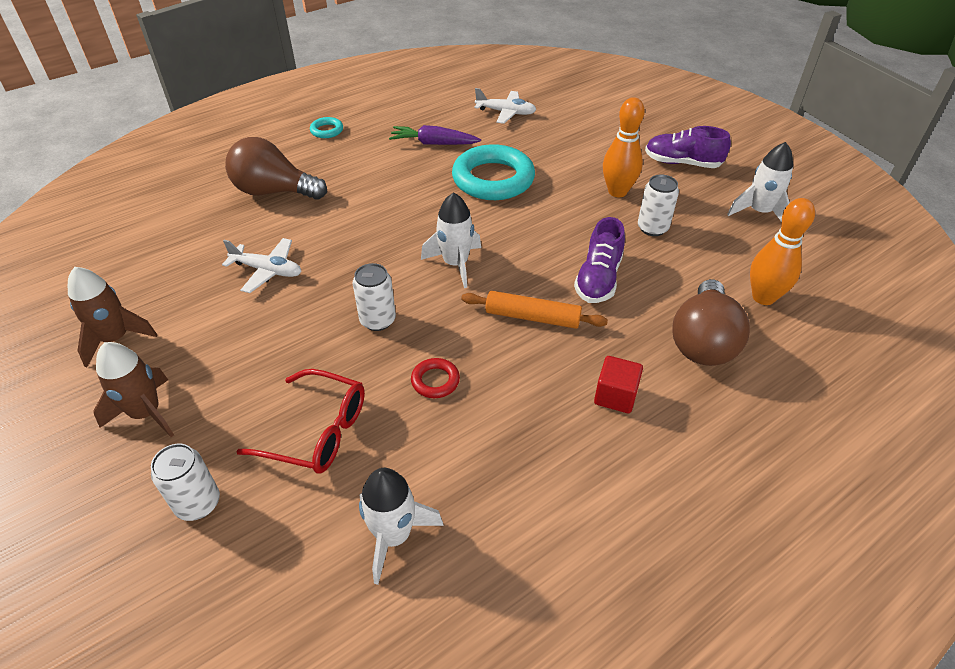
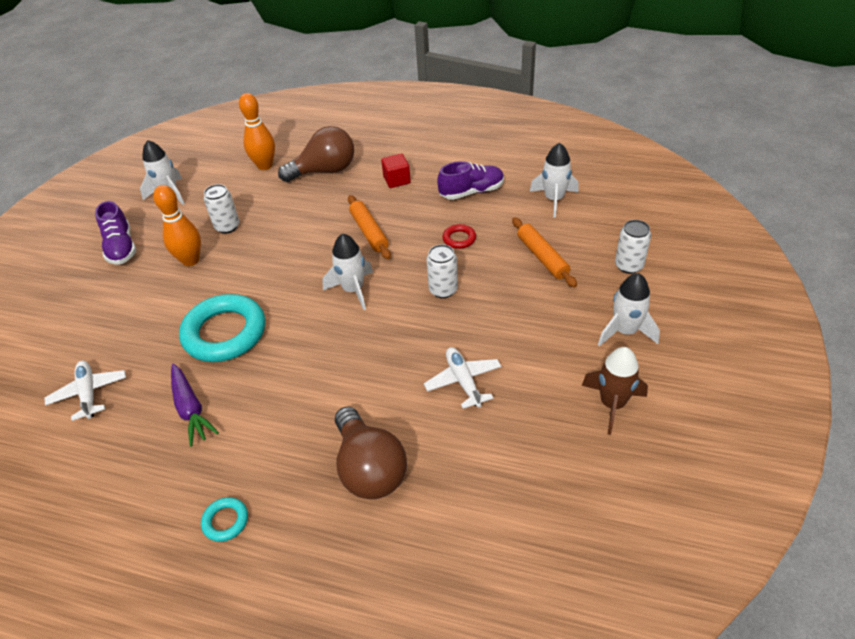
camera: 125 degrees left, 0 degrees up
(146, 413) = (625, 331): brown rocket -> white rocket
(317, 431) = (542, 257): red glasses -> orange rolling pin
(598, 279) = (306, 224): purple shoe -> purple shoe (471, 192)

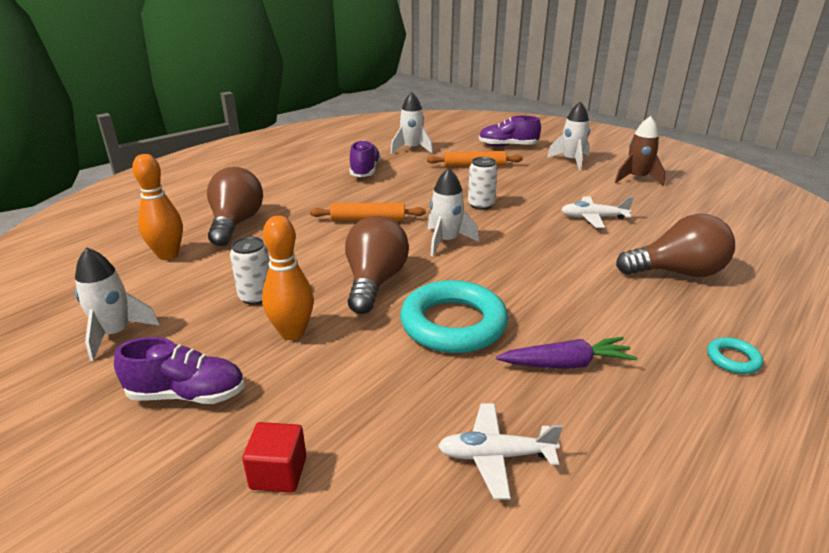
camera: 70 degrees left, 15 degrees down
(268, 273) = (375, 282): none -> brown light bulb
(397, 180) = (305, 194): red cube -> red cube (278, 473)
(459, 239) = (421, 187): red ring -> none
(628, 265) = (508, 146): white can -> purple shoe

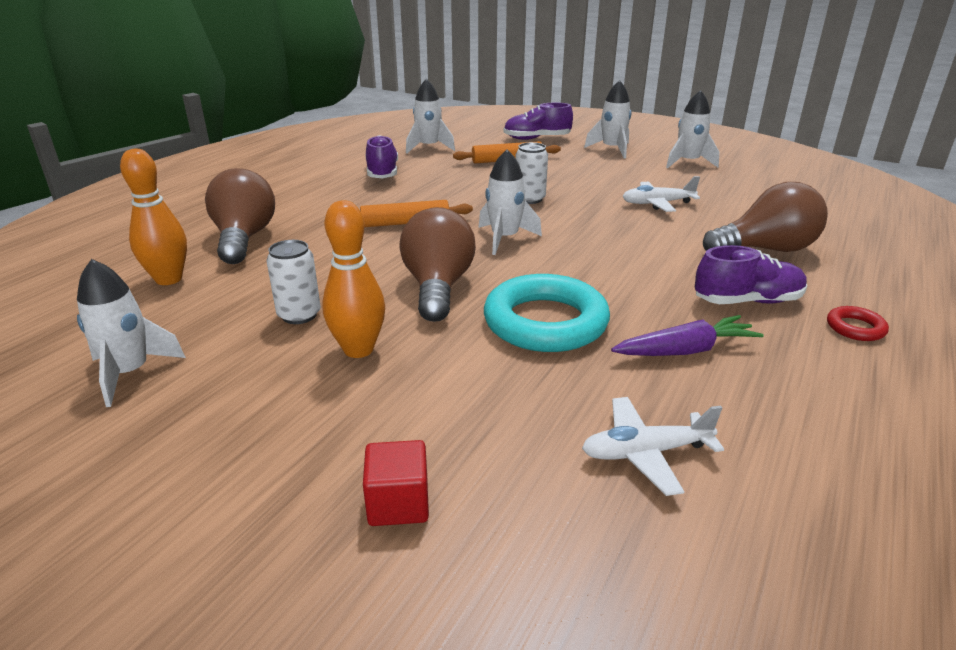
camera: 10 degrees left, 0 degrees up
(187, 394) = (250, 431): purple shoe -> purple shoe (747, 301)
(637, 178) = (688, 162): brown rocket -> white rocket
(733, 359) = (855, 328): turquoise ring -> red ring

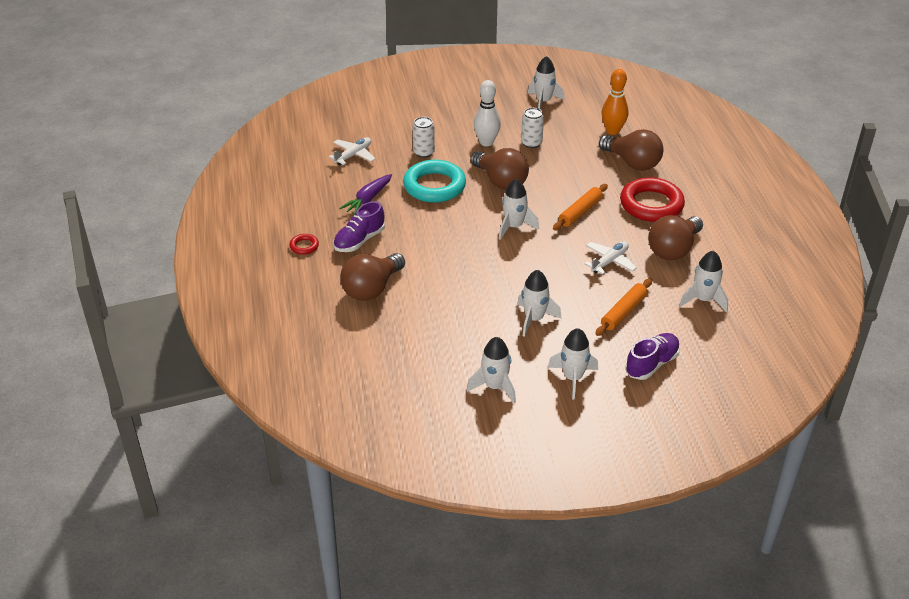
camera: 140 degrees right, 10 degrees up
(322, 202) = (651, 204): none -> red ring
(358, 349) = (486, 142): orange bowling pin -> white bowling pin
(382, 173) = (673, 249): purple shoe -> brown light bulb
(398, 503) = (408, 113): red cube -> none
(529, 199) = (547, 270): white can -> white can (423, 152)
(596, 179) = (534, 319): none -> white rocket
(657, 203) = (466, 307): white plane -> white plane (609, 261)

